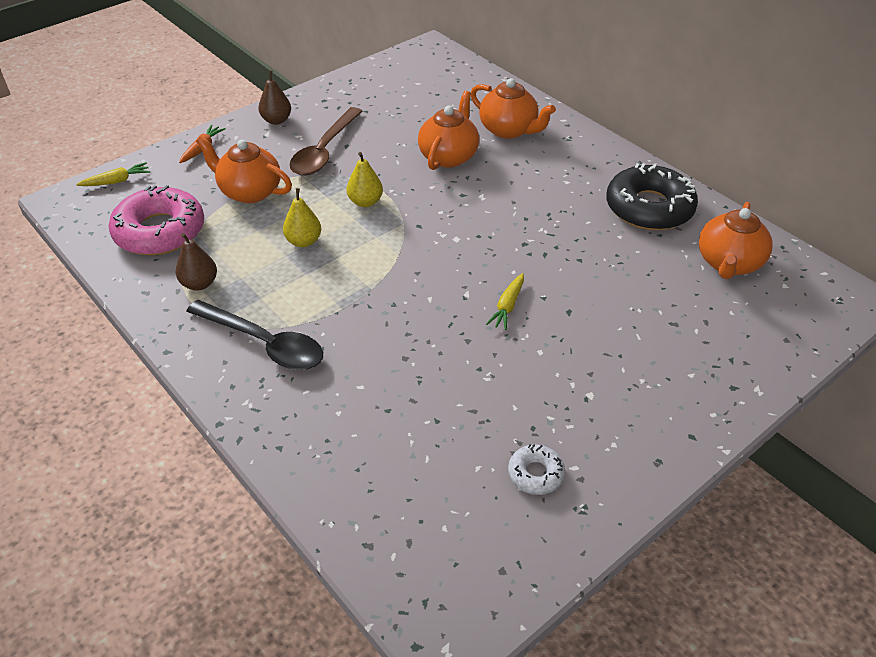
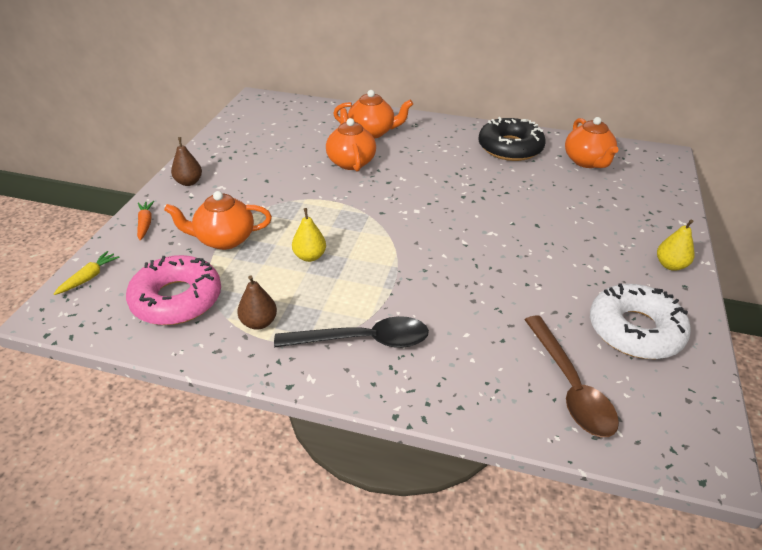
camera: 35 degrees left, 5 degrees down
(324, 151) = (253, 189): brown spoon -> brown spoon (570, 386)
(365, 202) = (325, 212): yellow pear -> yellow pear (670, 265)
(507, 306) = (498, 238): yellow carrot -> none
(535, 474) = (635, 330): white donut -> white donut, size x2.11

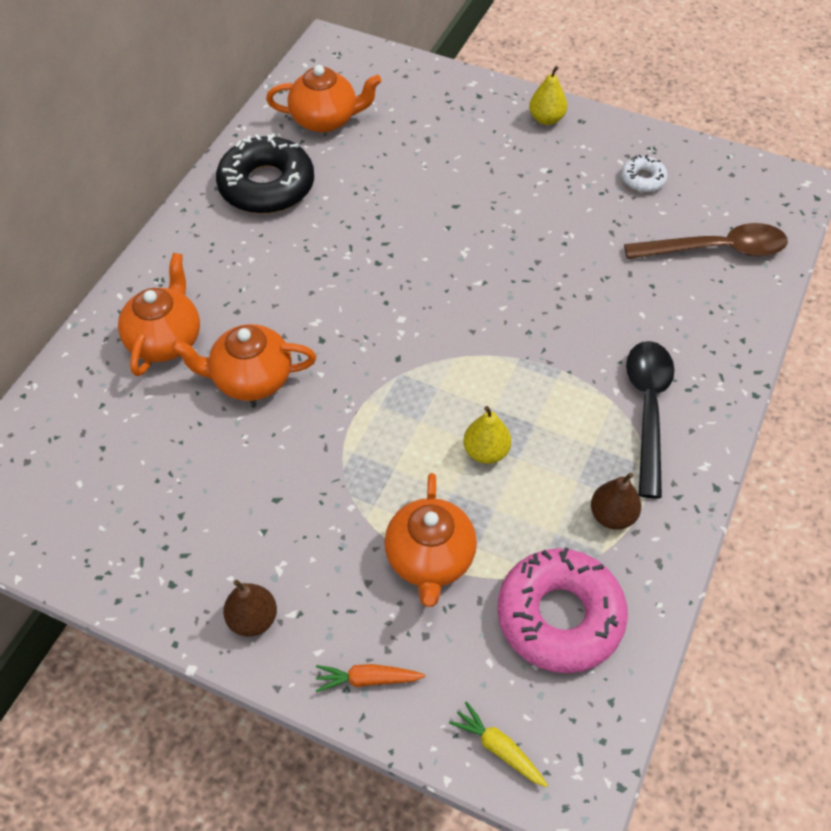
camera: 80 degrees left, 15 degrees up
(635, 330) = (643, 179): white donut -> white donut, size x0.47

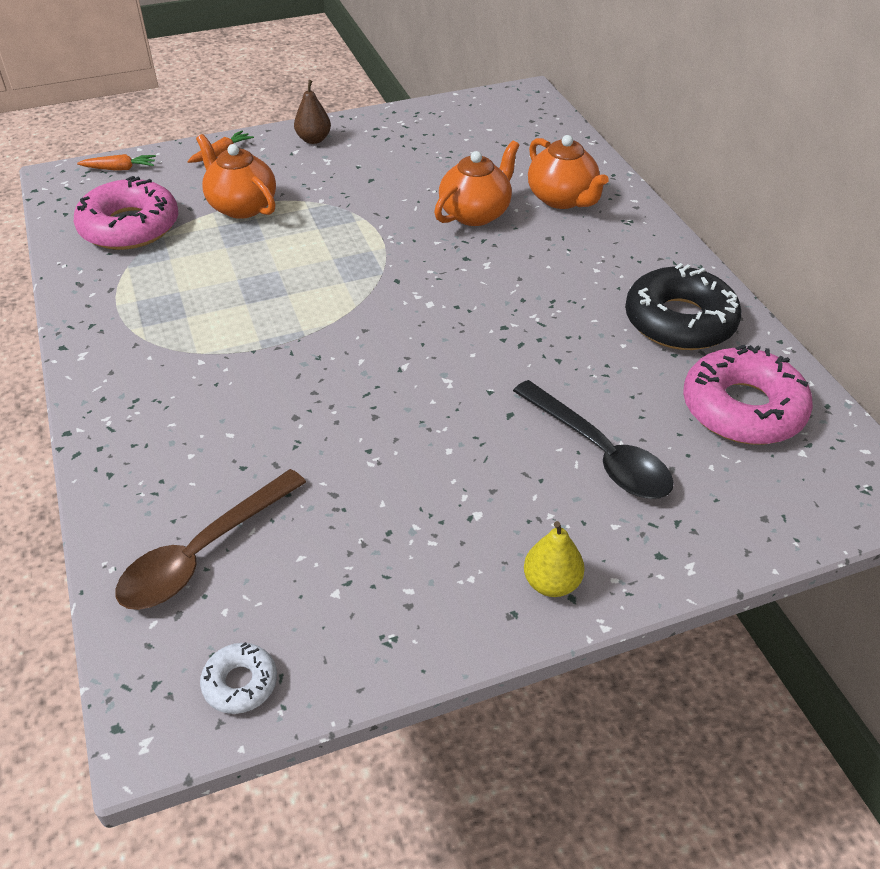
camera: 135 degrees right, 10 degrees down
(325, 119) = (742, 408): orange teapot -> pink donut
(486, 451) = (265, 269): yellow pear -> none
(499, 748) = (120, 169): yellow carrot -> orange carrot
(612, 516) = (135, 287): brown pear -> none
(643, 179) = (360, 584): white donut -> white donut (240, 683)
(648, 410) = (160, 364): black spoon -> black spoon (599, 452)

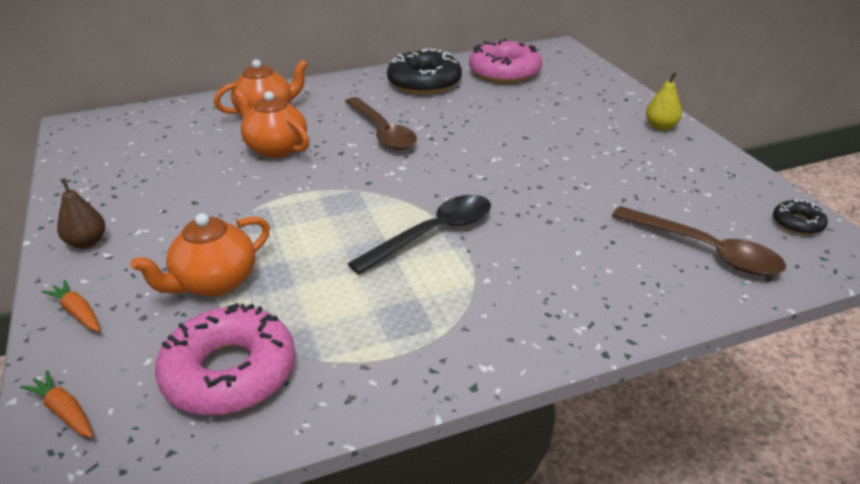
camera: 90 degrees left, 10 degrees down
(120, 169) = (65, 411): orange carrot -> orange carrot turned 45 degrees counterclockwise
(240, 683) = (797, 223): white donut -> black donut
(519, 286) = (382, 132): none -> brown spoon
(599, 452) = (553, 111): black spoon -> black spoon (433, 234)

